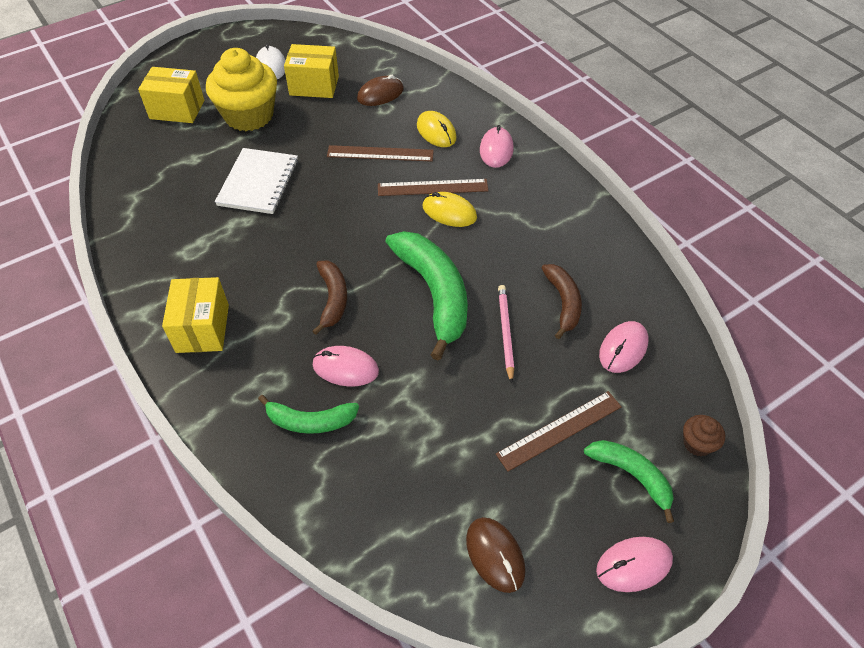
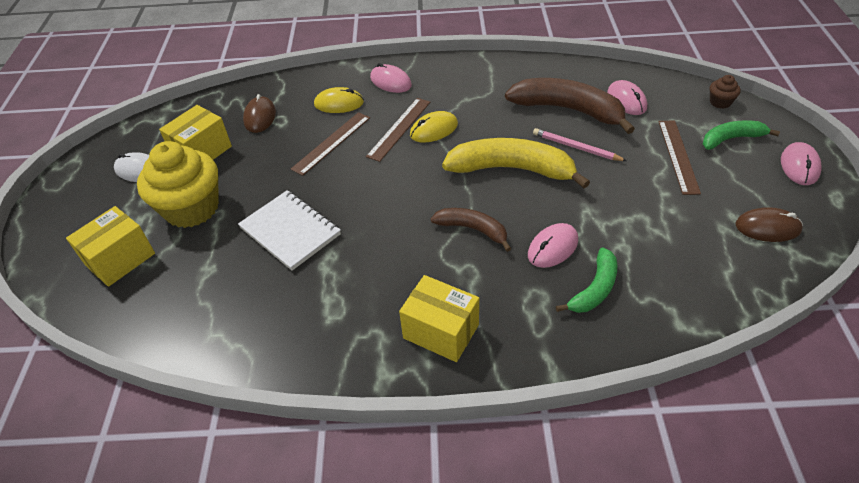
camera: 55 degrees left, 5 degrees down
(434, 294) = (512, 169): green banana -> yellow banana
(563, 303) = (568, 110): brown banana -> brown banana, size x1.76

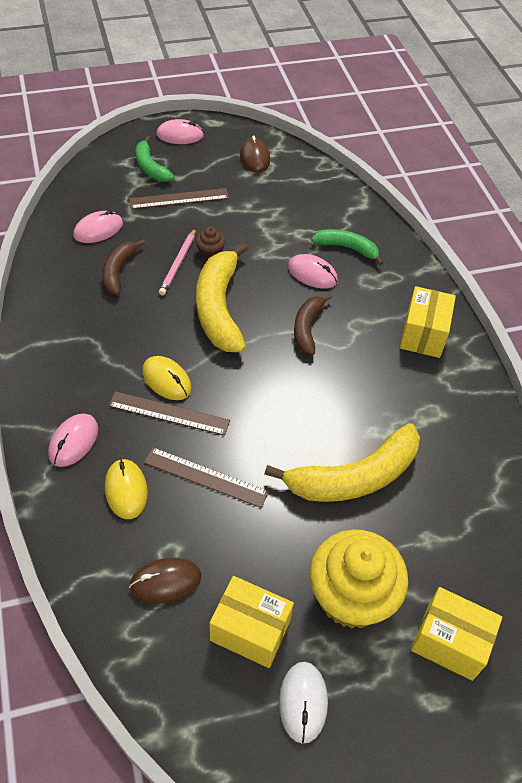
camera: 110 degrees left, 5 degrees up
(290, 231) = (354, 477): white notebook -> yellow banana
(568, 110) = (118, 271): brown banana -> brown banana, size x0.57
(720, 102) = (96, 170): brown cupcake -> brown cupcake (210, 252)

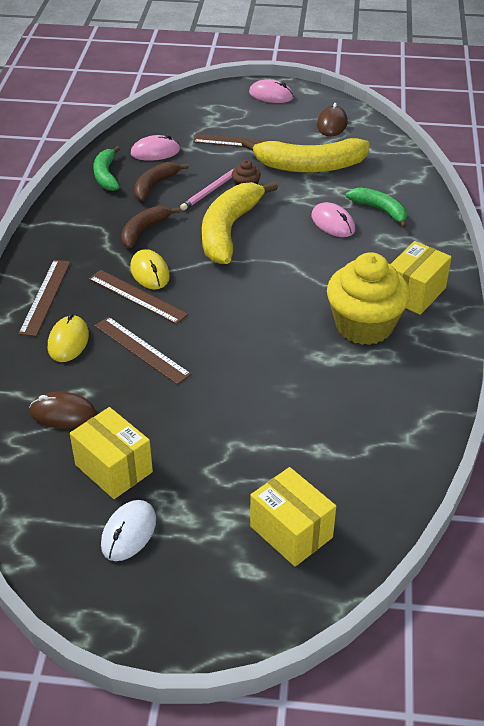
camera: 25 degrees right, 10 degrees down
(73, 441) = (45, 297): pink mouse -> brown ruler
(150, 167) = (229, 114): green banana -> green banana (106, 175)
(307, 328) = (302, 263): brown banana -> brown banana (144, 230)
(351, 596) = (219, 471): yellow cupcake -> yellow cupcake (364, 325)
(354, 477) = (277, 384): yellow banana -> yellow banana (309, 166)

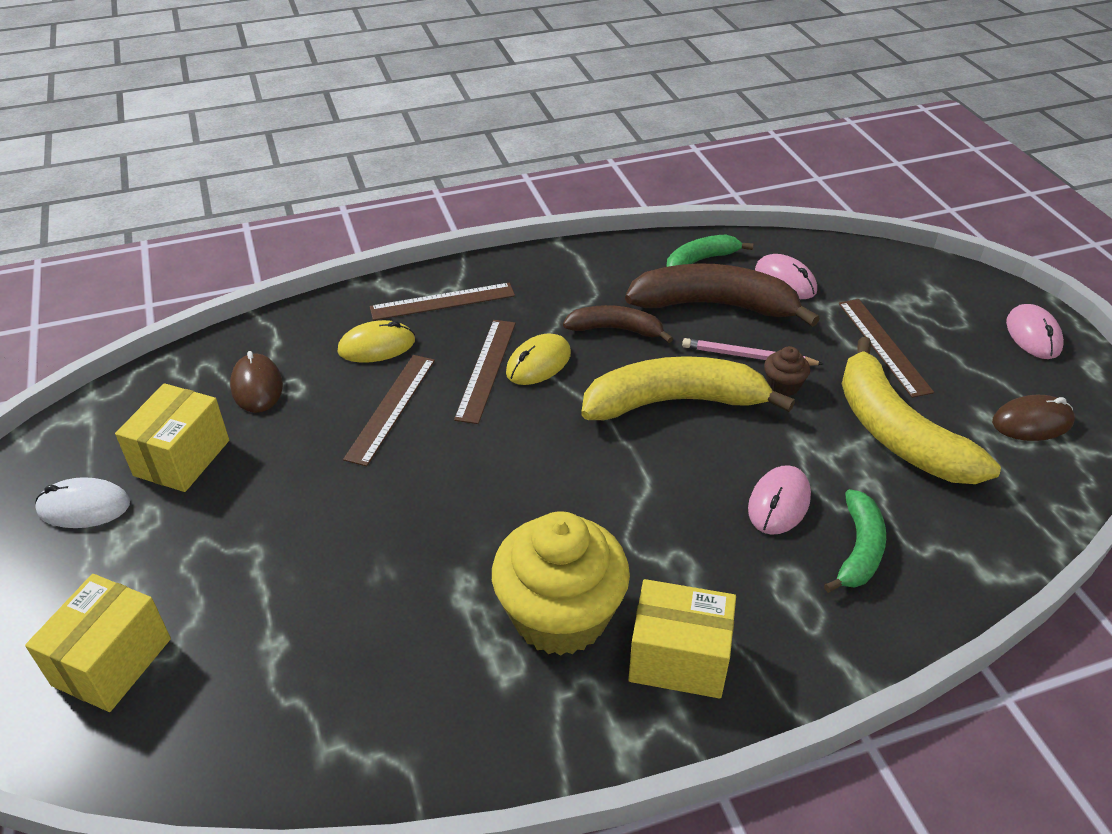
camera: 65 degrees right, 0 degrees up
(155, 185) = (714, 305): brown banana -> brown banana, size x1.76

